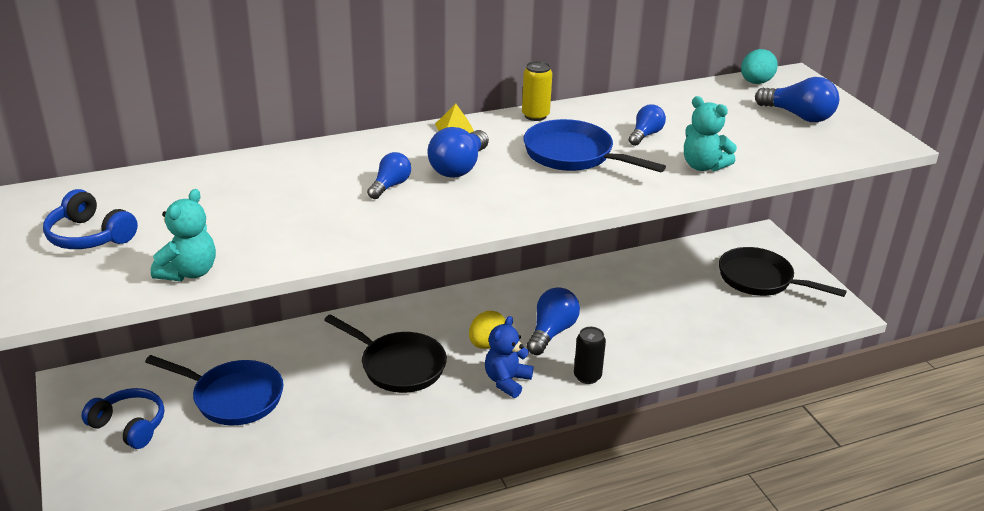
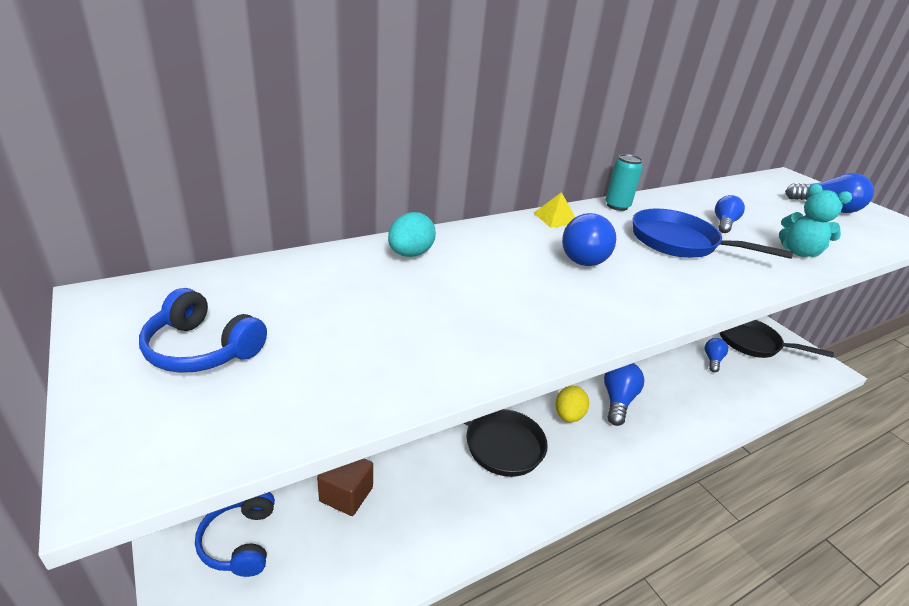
camera: 10 degrees left, 0 degrees up
(129, 425) = (240, 541): blue headphones -> blue headphones turned 120 degrees counterclockwise
(189, 272) = (348, 398): turquoise teddy bear -> none
(233, 397) = (346, 494): blue pan -> brown cube
(390, 186) = (530, 276): blue light bulb -> blue light bulb (712, 360)
(507, 381) = (602, 455): blue teddy bear -> none
(535, 116) = (617, 206): yellow can -> turquoise can
(587, 376) = (669, 445): black can -> none
(755, 82) = (767, 181): turquoise egg -> turquoise egg (410, 254)

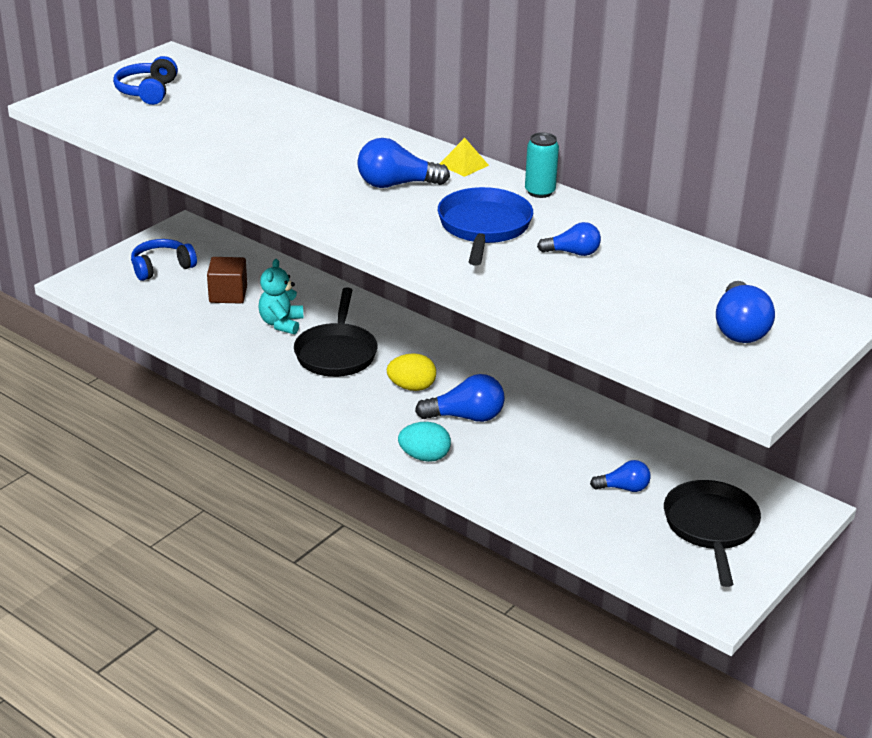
camera: 70 degrees right, 0 degrees up
(410, 254) = (317, 119): turquoise egg -> turquoise egg (424, 457)
(799, 252) = (544, 295): turquoise teddy bear -> turquoise teddy bear (281, 324)

